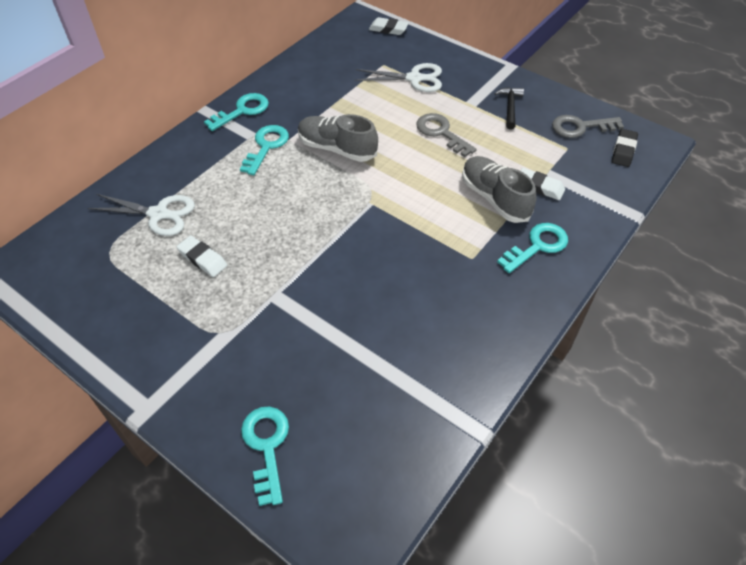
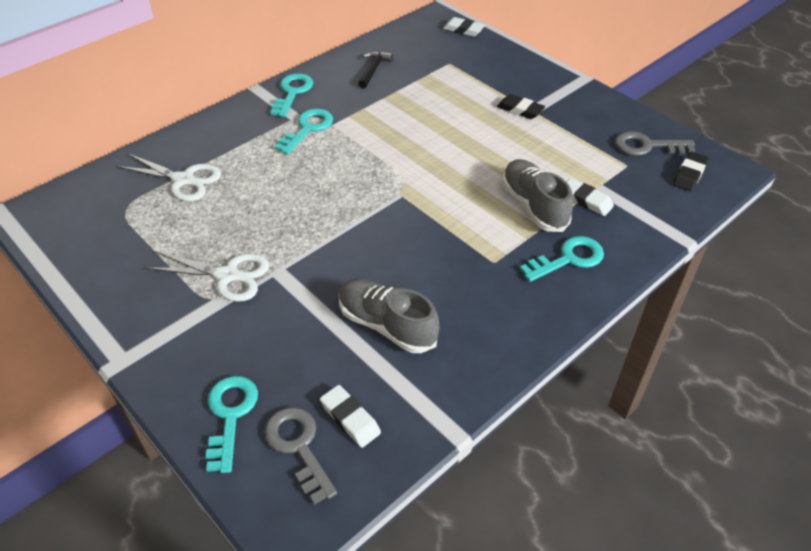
camera: 10 degrees right, 5 degrees down
(202, 259) = (215, 227): white eraser -> white eraser (350, 418)
(242, 111) = (292, 93): turquoise key -> turquoise key turned 45 degrees counterclockwise
(337, 149) = (379, 139): grey shoe -> grey shoe (387, 325)
(414, 78) = (478, 80): white scissors -> white scissors (227, 275)
(441, 133) = (493, 135): grey key -> grey key (299, 447)
(459, 105) = (520, 110): none -> black eraser
(510, 107) = (574, 118): black hammer -> black hammer (373, 70)

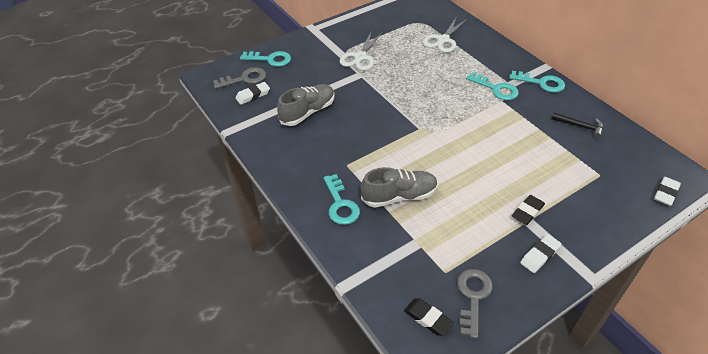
camera: 100 degrees right, 0 degrees up
(586, 200) = (401, 230): white eraser -> white eraser (540, 255)

